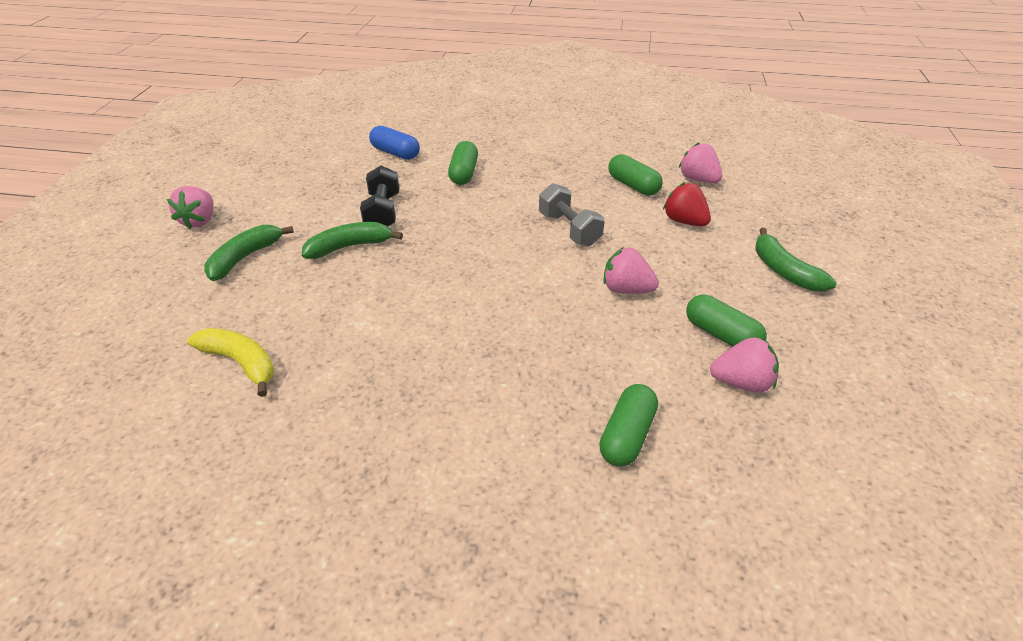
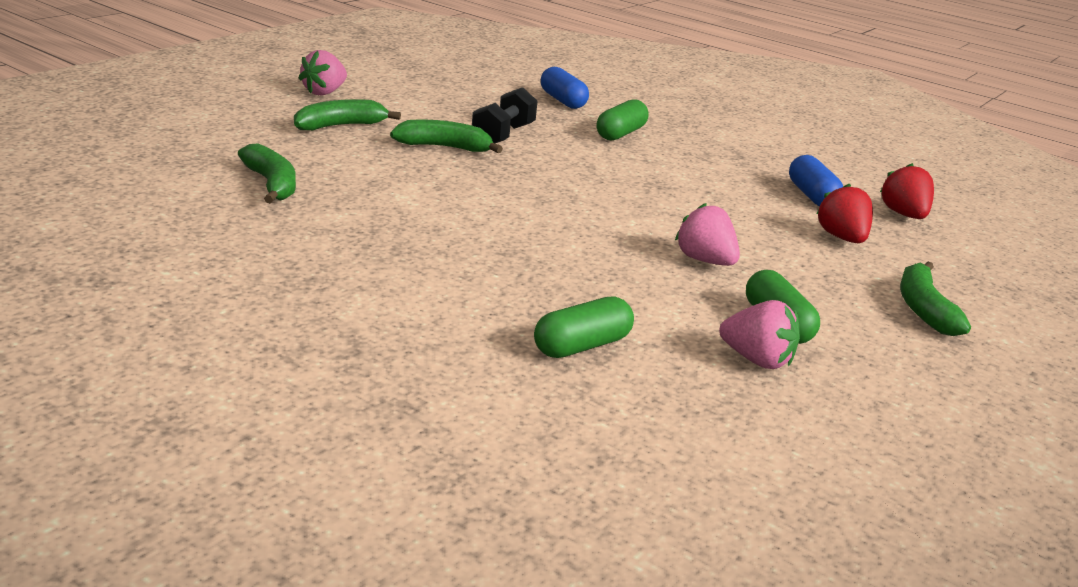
camera: 25 degrees right, 15 degrees down
(241, 363) = (272, 184): yellow banana -> green banana
(569, 229) = (692, 203): grey dumbbell -> none
(633, 185) = (812, 196): green capsule -> blue capsule
(698, 179) = (904, 215): pink strawberry -> red strawberry

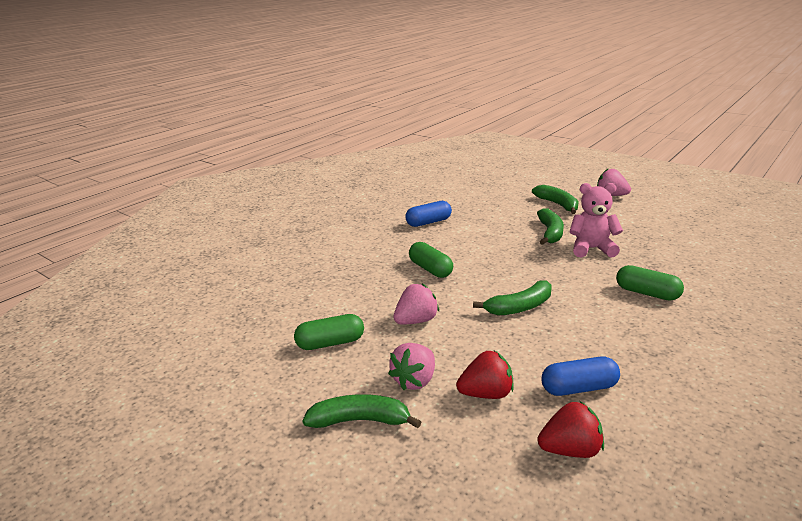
camera: 95 degrees right, 0 degrees up
(272, 184) = (461, 199): green banana -> green banana (519, 307)
(503, 135) = (592, 249): black dumbbell -> pink teddy bear
(563, 101) = (701, 268): blue capsule -> blue capsule (428, 222)
(582, 346) = (303, 278): green capsule -> green capsule (430, 269)
(757, 360) = (286, 331): pink strawberry -> pink strawberry (415, 381)

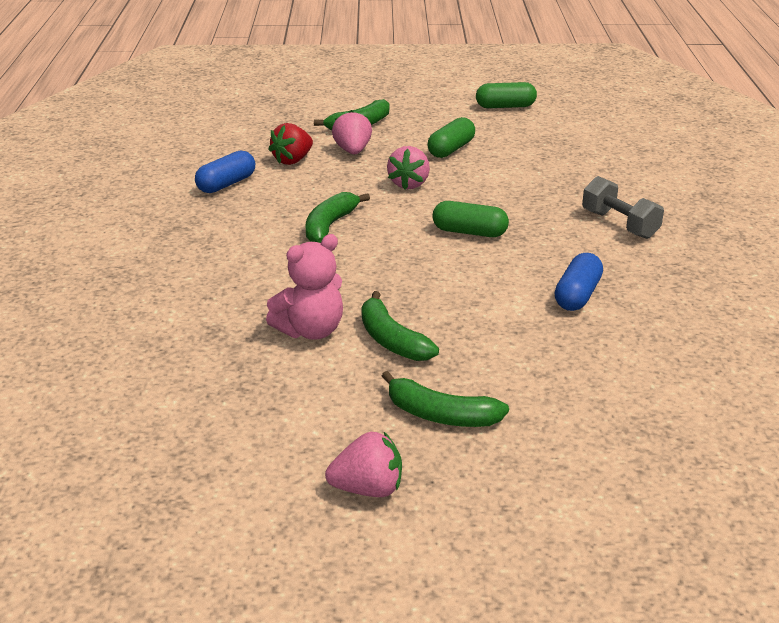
camera: 140 degrees right, 5 degrees up
(339, 244) = (619, 224): none -> grey dumbbell
(570, 450) = (211, 153): red strawberry -> none
(647, 293) = (206, 286): green capsule -> green capsule (505, 106)

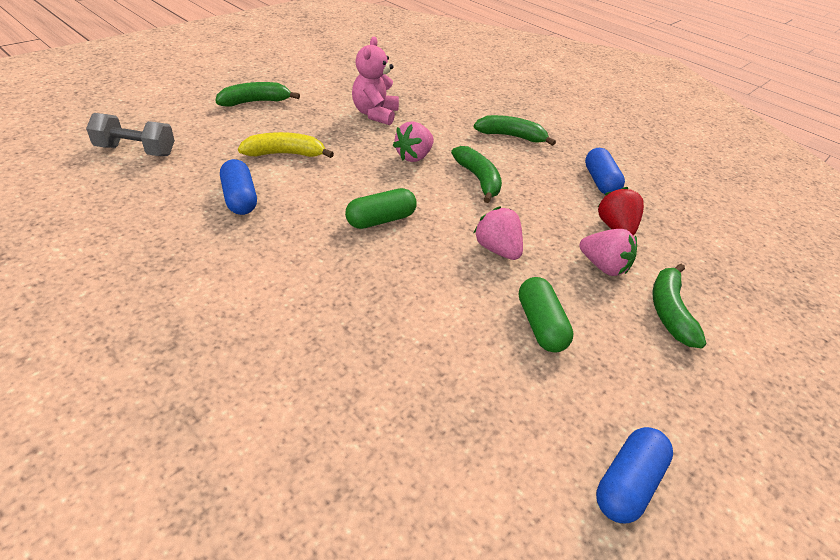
camera: 130 degrees right, 10 degrees up
(368, 489) = (256, 70): pink strawberry -> pink strawberry (413, 157)
(391, 340) = (326, 125): green banana -> green banana (511, 136)
(485, 322) = (285, 154): none -> yellow banana
(505, 106) = (627, 483): green capsule -> blue capsule
(619, 224) = (261, 296): grey dumbbell -> grey dumbbell (136, 151)

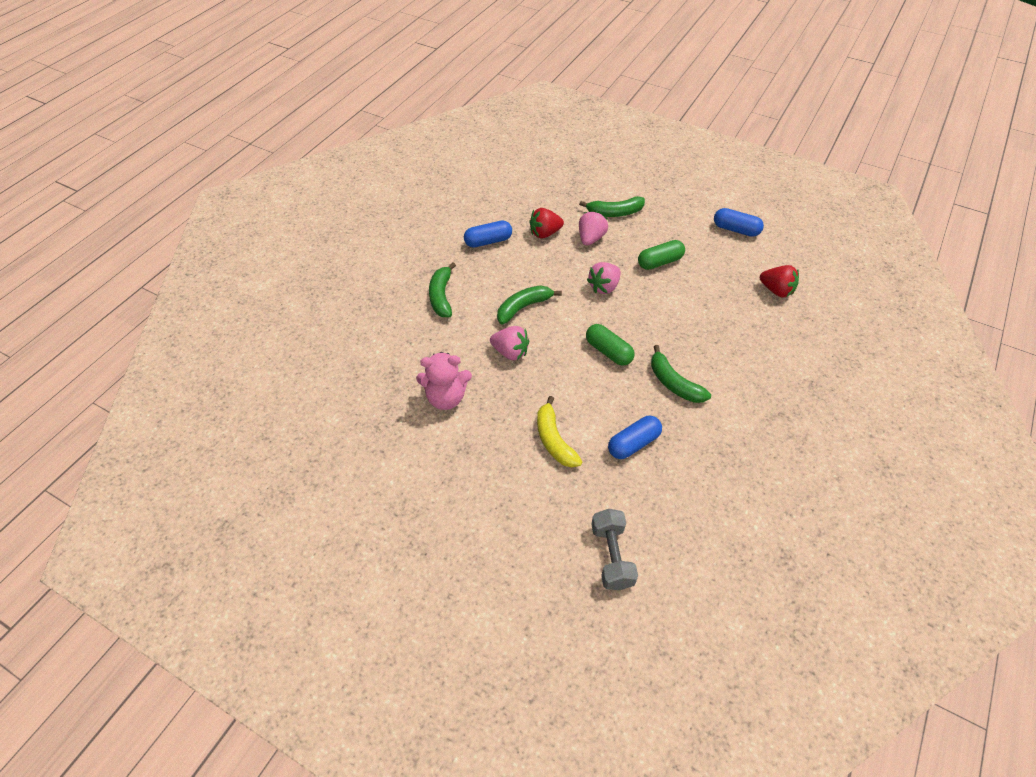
camera: 100 degrees left, 10 degrees up
(255, 102) = (468, 505): green banana -> green banana (674, 383)
(428, 473) = (776, 290): none -> red strawberry

